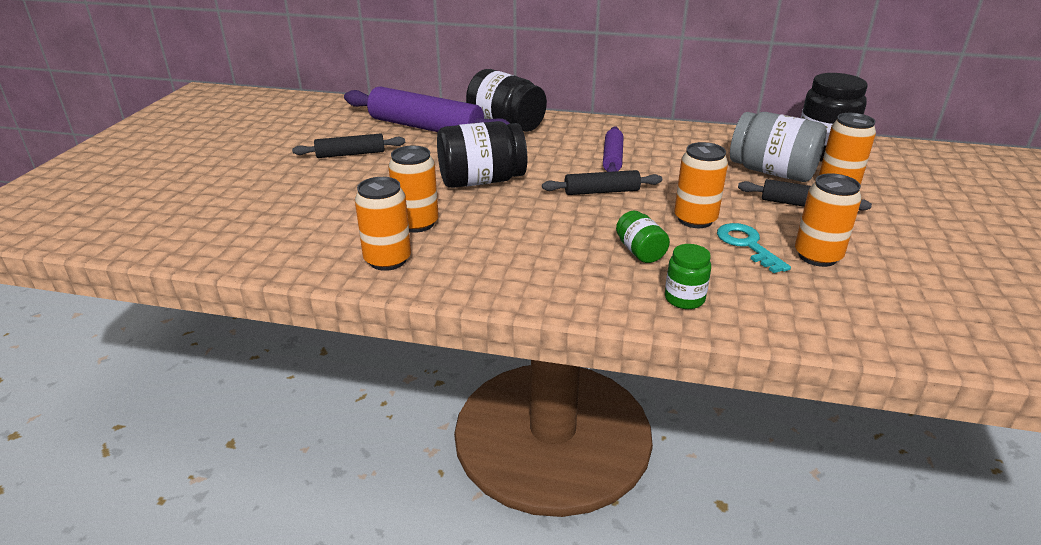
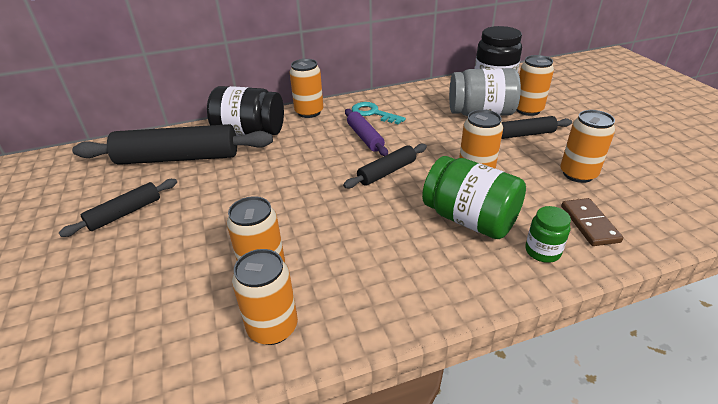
camera: 30 degrees left, 5 degrees up
(425, 128) = (178, 158): purple rolling pin -> black rolling pin
(481, 181) = (281, 198): black jar -> none
(580, 123) = (309, 112): none -> orange can
(640, 252) = (469, 219): green jar -> green jar, size x1.90
(747, 245) = (529, 182): turquoise key -> turquoise key (373, 113)
(768, 297) = (589, 224): none -> brown domino

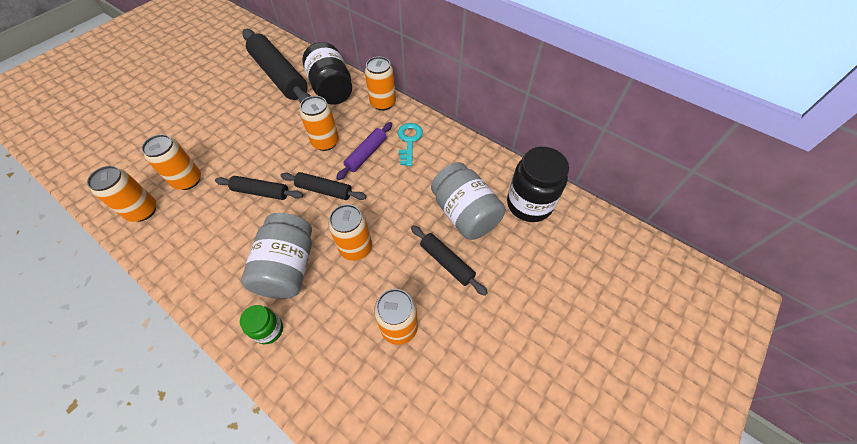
camera: 55 degrees right, 20 degrees up
(125, 213) = (212, 91): black rolling pin -> black rolling pin (261, 192)
(469, 219) = (288, 267): green jar -> grey jar
(528, 110) = (500, 249): orange can -> orange can (325, 142)
(589, 224) = (322, 355): brown domino -> none

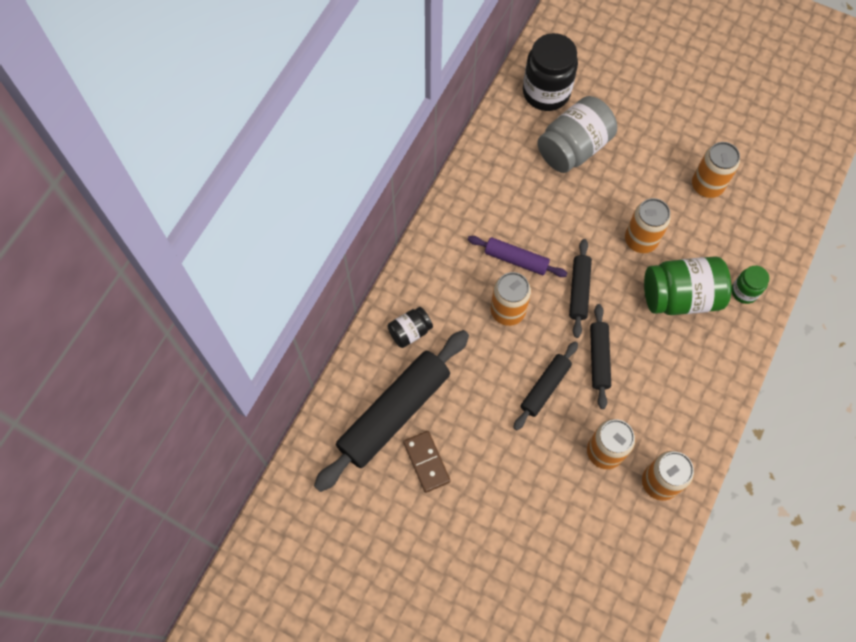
camera: 100 degrees left, 10 degrees up
(239, 86) = (426, 462): none -> brown domino
(288, 267) = (680, 296): grey jar -> green jar
(332, 89) = (410, 332): black jar -> black jar, size x0.53
(383, 103) = (425, 261): orange can -> none
(409, 141) = (484, 218): turquoise key -> none
(447, 262) = (632, 157): black rolling pin -> black rolling pin (545, 387)

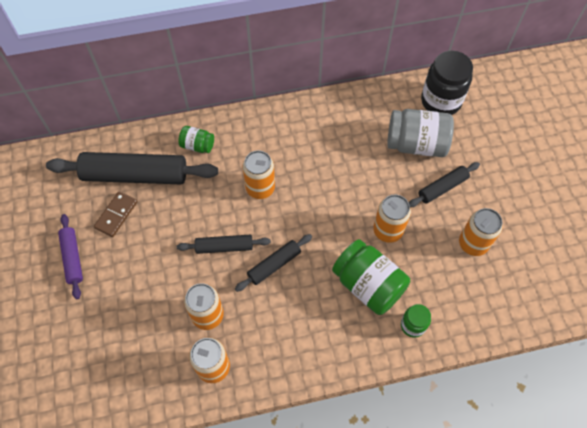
camera: 50 degrees right, 5 degrees down
(410, 332) = (197, 146): black jar -> green jar
(516, 260) = (301, 168): purple rolling pin -> purple rolling pin (72, 258)
(579, 291) = (313, 219): black rolling pin -> black rolling pin (442, 188)

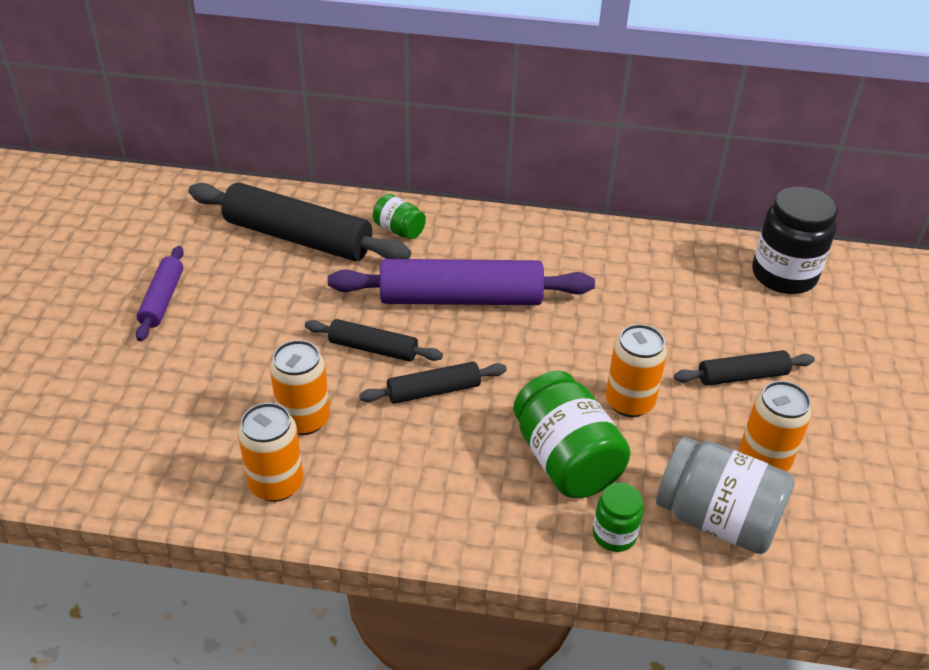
camera: 20 degrees right, 20 degrees down
(116, 215) = (247, 271): brown domino -> none
(260, 188) = (461, 298): orange can -> purple rolling pin
(416, 144) = (722, 314): grey jar -> grey jar (716, 519)

